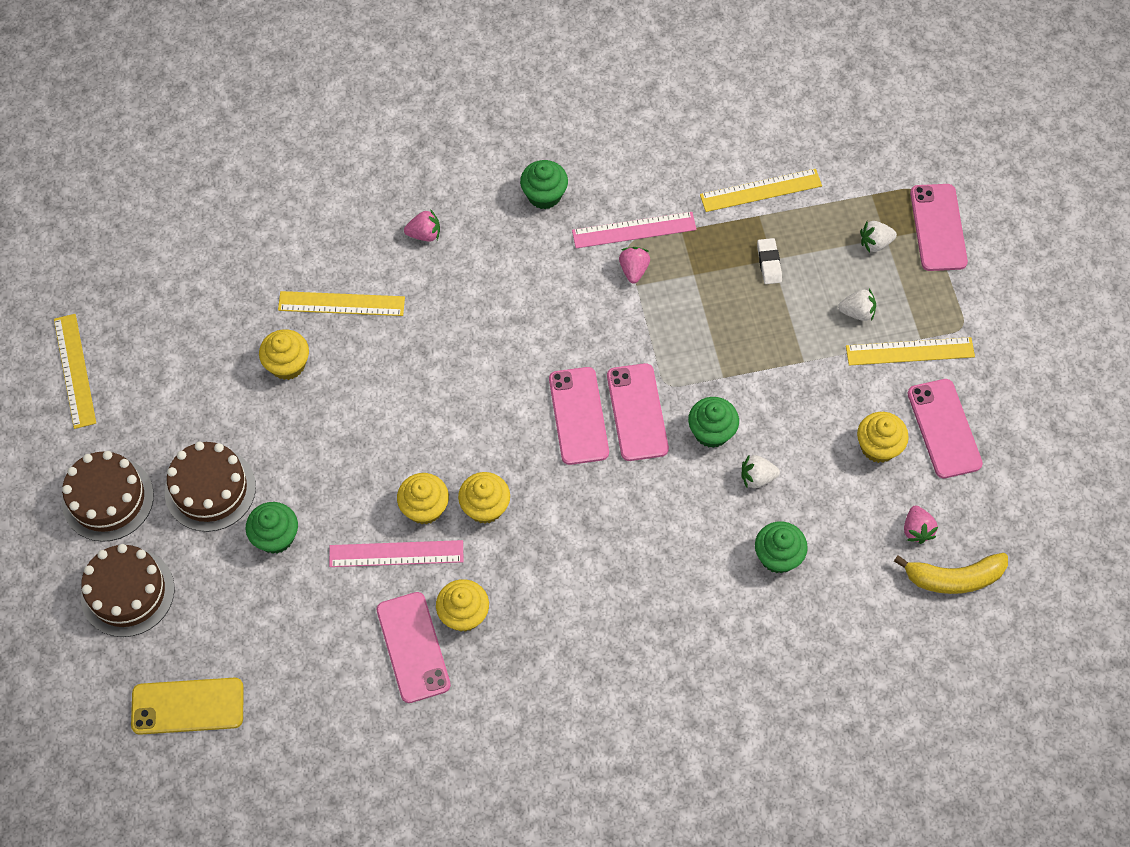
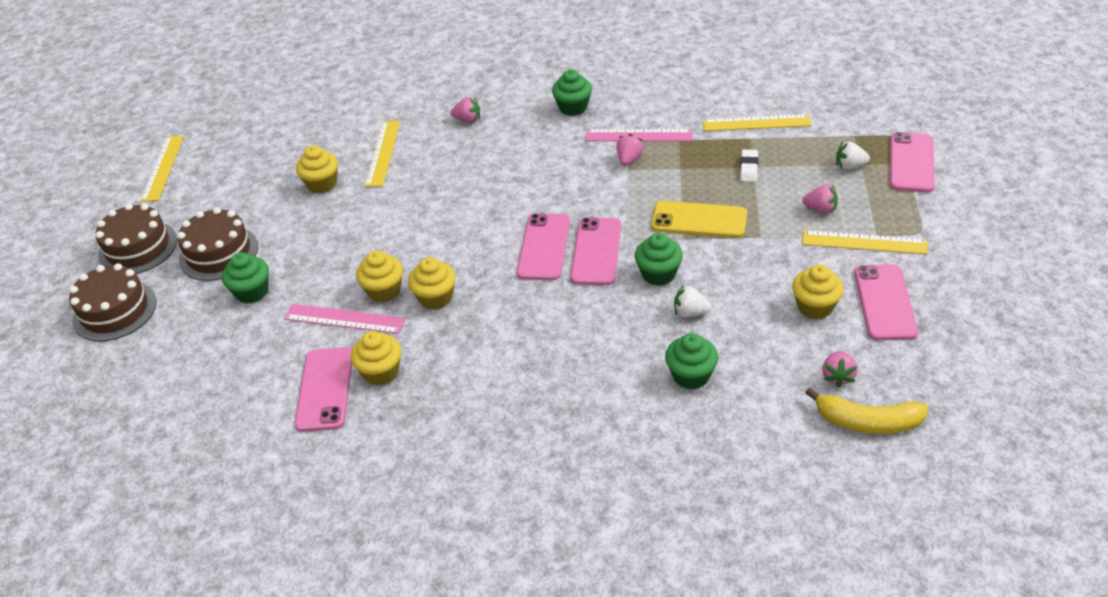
camera: 20 degrees right, 20 degrees down
(188, 706) = (113, 399): yellow phone -> yellow phone (699, 220)
(341, 304) = (383, 153): yellow ruler -> yellow ruler turned 75 degrees clockwise
(857, 312) = (820, 209): white strawberry -> pink strawberry

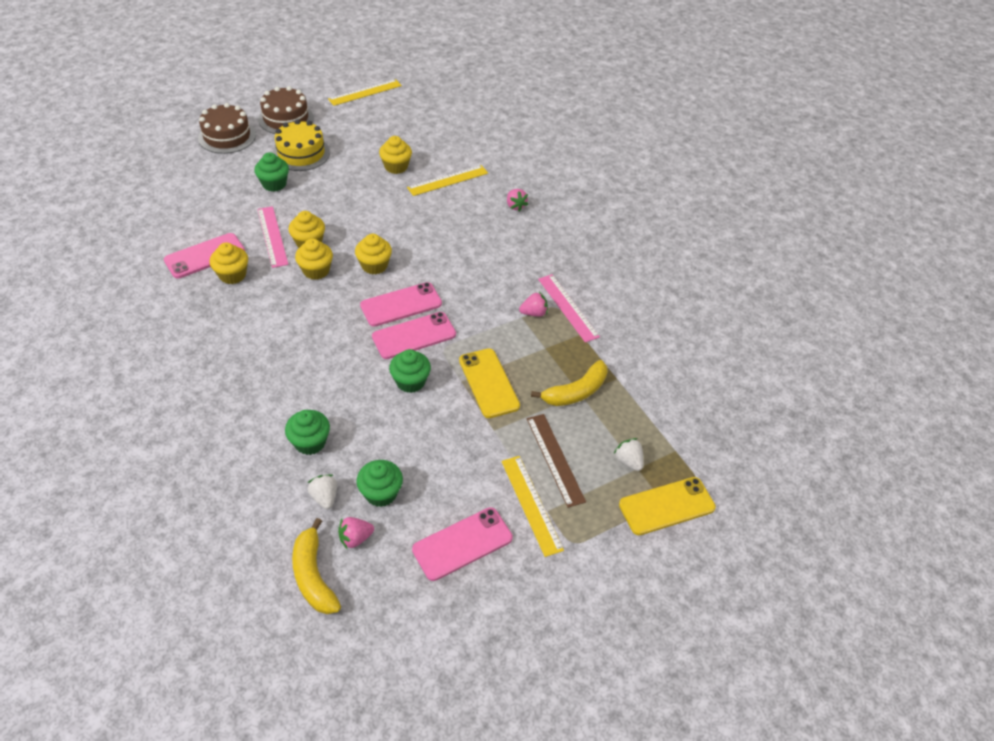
camera: 50 degrees right, 5 degrees up
(219, 253) = (301, 153): brown cake -> yellow cake
(573, 107) = (574, 256): green cupcake -> green cupcake (381, 493)
(690, 313) = (378, 417): white strawberry -> white strawberry (325, 497)
(749, 168) = (575, 392): white eraser -> yellow banana
(756, 123) = (640, 375): yellow ruler -> none
(815, 307) = (429, 496): yellow cupcake -> yellow cupcake (374, 265)
(820, 209) = (555, 459): pink strawberry -> brown ruler
(911, 162) = (666, 506): pink phone -> yellow phone

